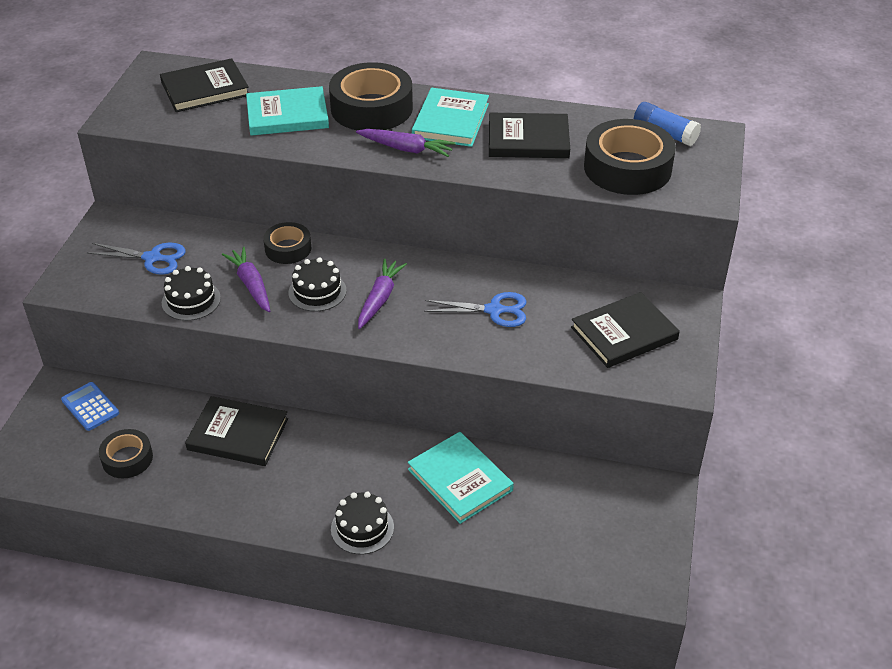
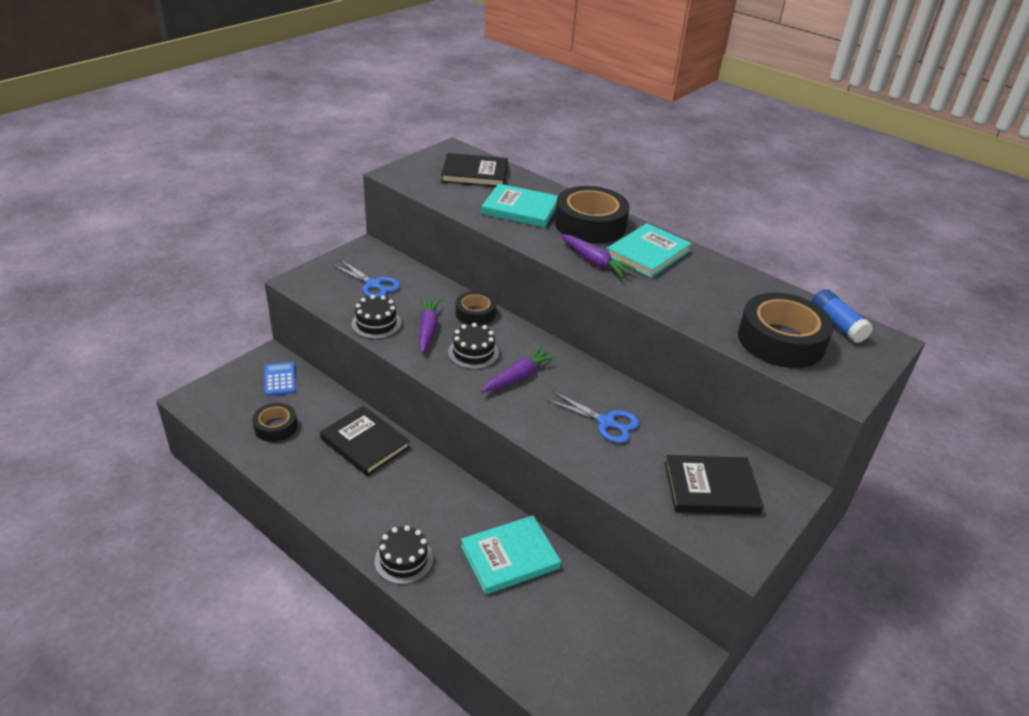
camera: 25 degrees right, 5 degrees down
(460, 480) = (509, 557): turquoise book -> turquoise book turned 75 degrees clockwise
(528, 139) = (705, 288): black book -> none

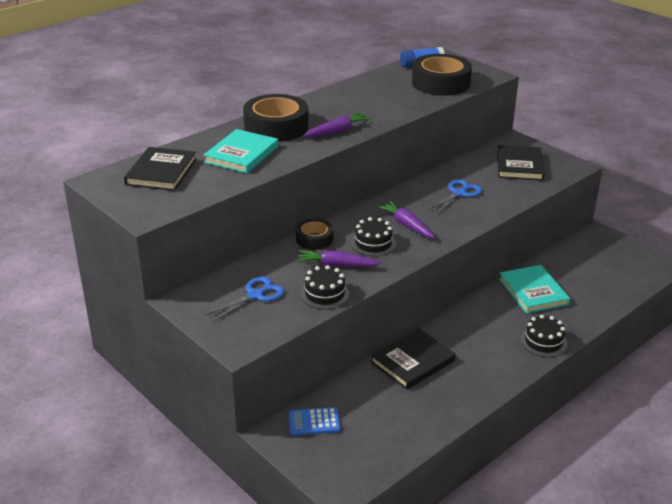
camera: 80 degrees left, 5 degrees down
(275, 427) = (389, 421): black tape -> none
(648, 253) = (327, 110): turquoise book -> none

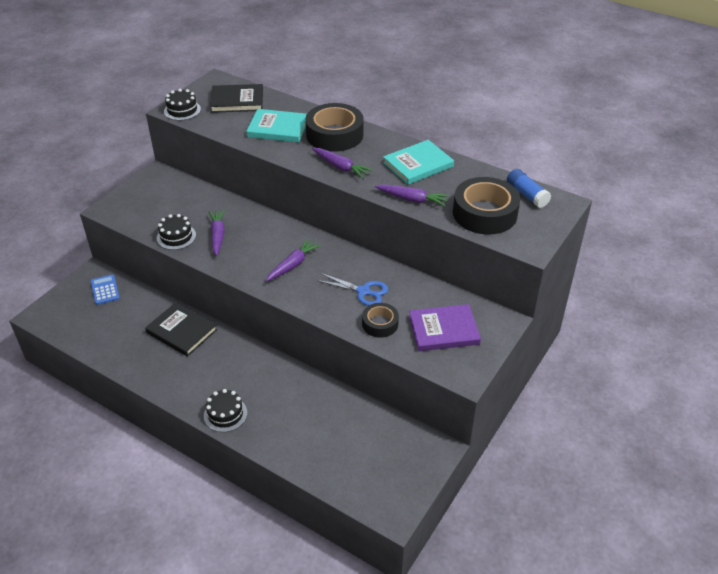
camera: 75 degrees right, 10 degrees up
(255, 295) = (168, 204): blue scissors -> none
(314, 239) = (253, 217): black tape -> black tape (380, 324)
(373, 243) = (256, 250): black cake -> black cake (182, 110)
(407, 107) = (412, 199): none -> purple carrot
(519, 165) = (443, 330): black book -> purple book
(533, 292) = (304, 401): turquoise book -> turquoise book (418, 165)

